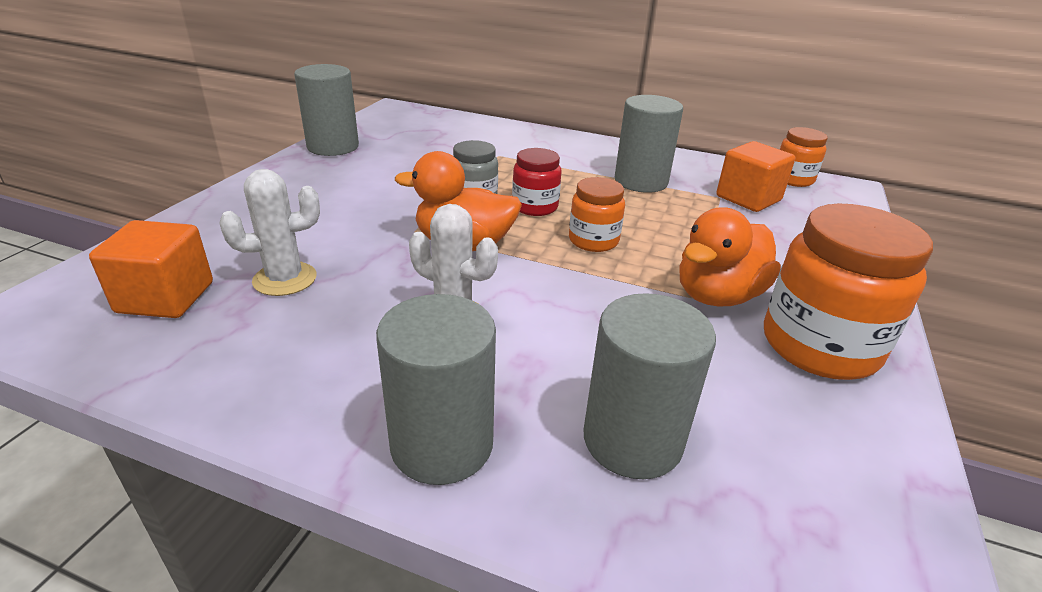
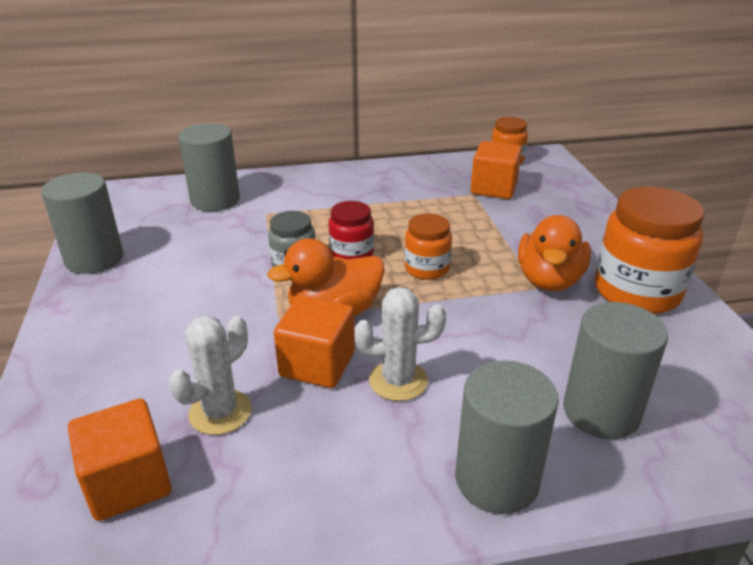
camera: 30 degrees left, 0 degrees up
(401, 277) = (317, 364): none -> orange cube
(641, 181) = (406, 200): grey cylinder -> grey cylinder (215, 200)

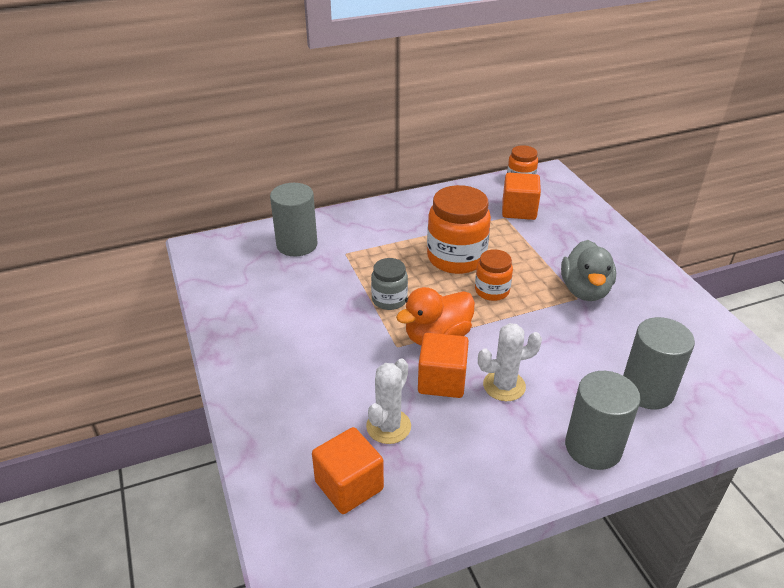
camera: 10 degrees left, 5 degrees up
(94, 259) = (225, 312): grey cylinder -> none
(351, 254) = (430, 284): red jar -> none
(549, 280) = (585, 290): orange duck -> grey duck
(636, 292) = (649, 293): orange jar -> orange jar (456, 258)

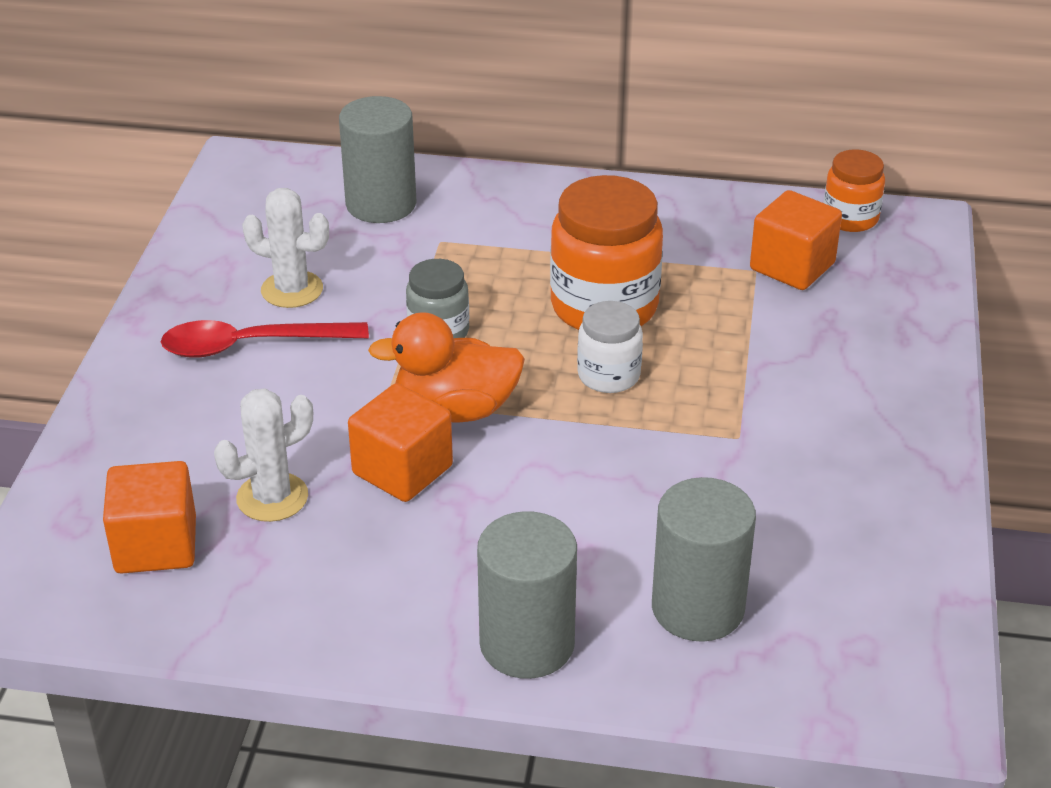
camera: 30 degrees right, 0 degrees up
(296, 345) = (251, 345): none -> red spoon
(492, 291) = (608, 375): orange jar -> white jar
(504, 386) = (484, 512): white cactus -> white cactus (292, 290)
(585, 290) = (763, 430): grey duck -> none

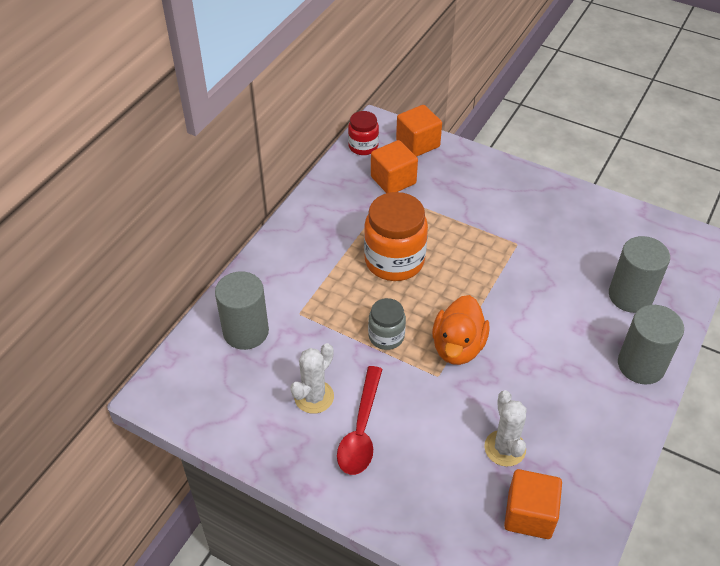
camera: 70 degrees left, 10 degrees up
(402, 470) = (500, 383): orange cube -> orange cube (418, 143)
(608, 375) = (453, 276): white jar -> none
(850, 218) = (363, 146): orange jar -> red jar

